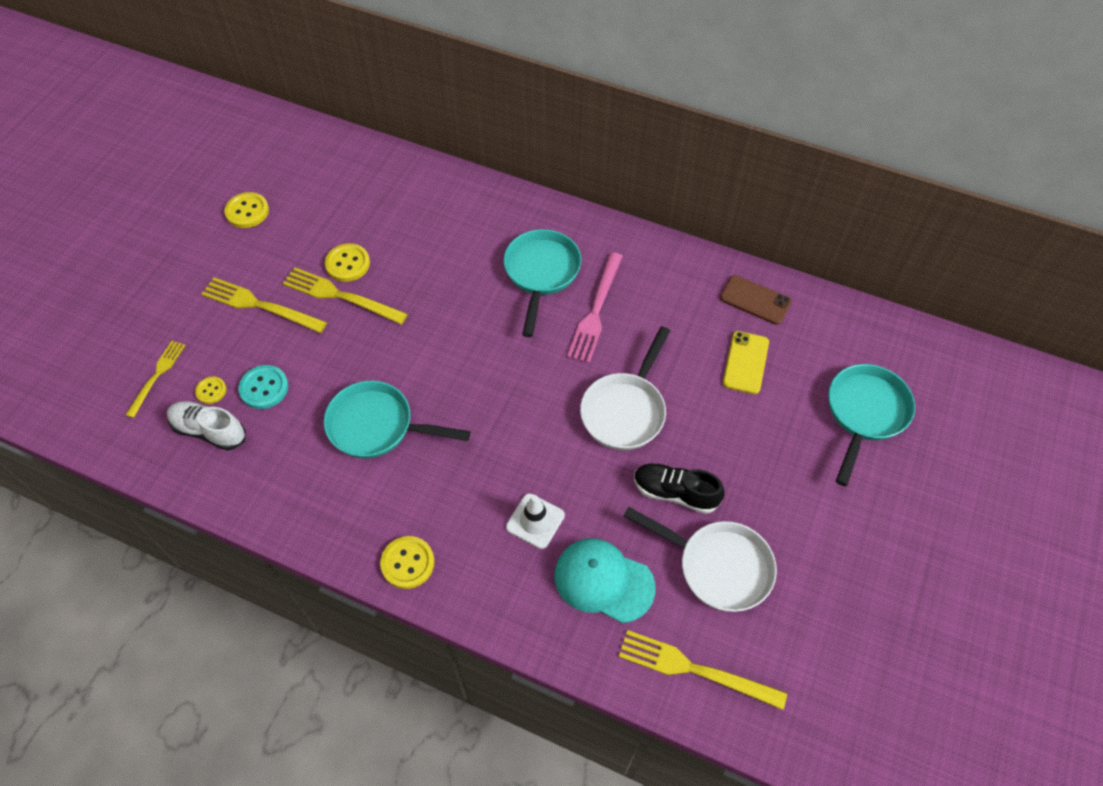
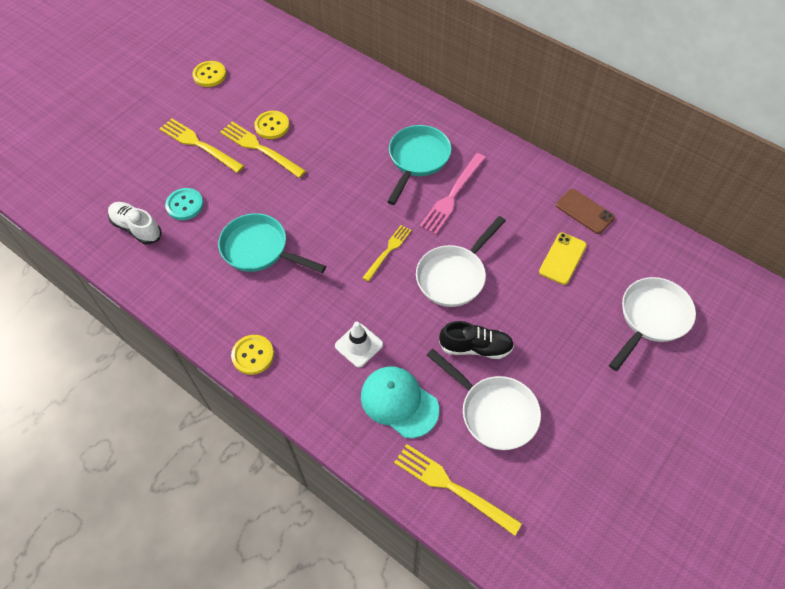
camera: 15 degrees right, 0 degrees up
(157, 376) = (111, 181): yellow fork -> yellow fork (388, 251)
(211, 391) = (146, 199): yellow button -> none
(675, 493) = (475, 347): black shoe -> black shoe turned 150 degrees clockwise
(864, 414) = (651, 318): turquoise pan -> white pan

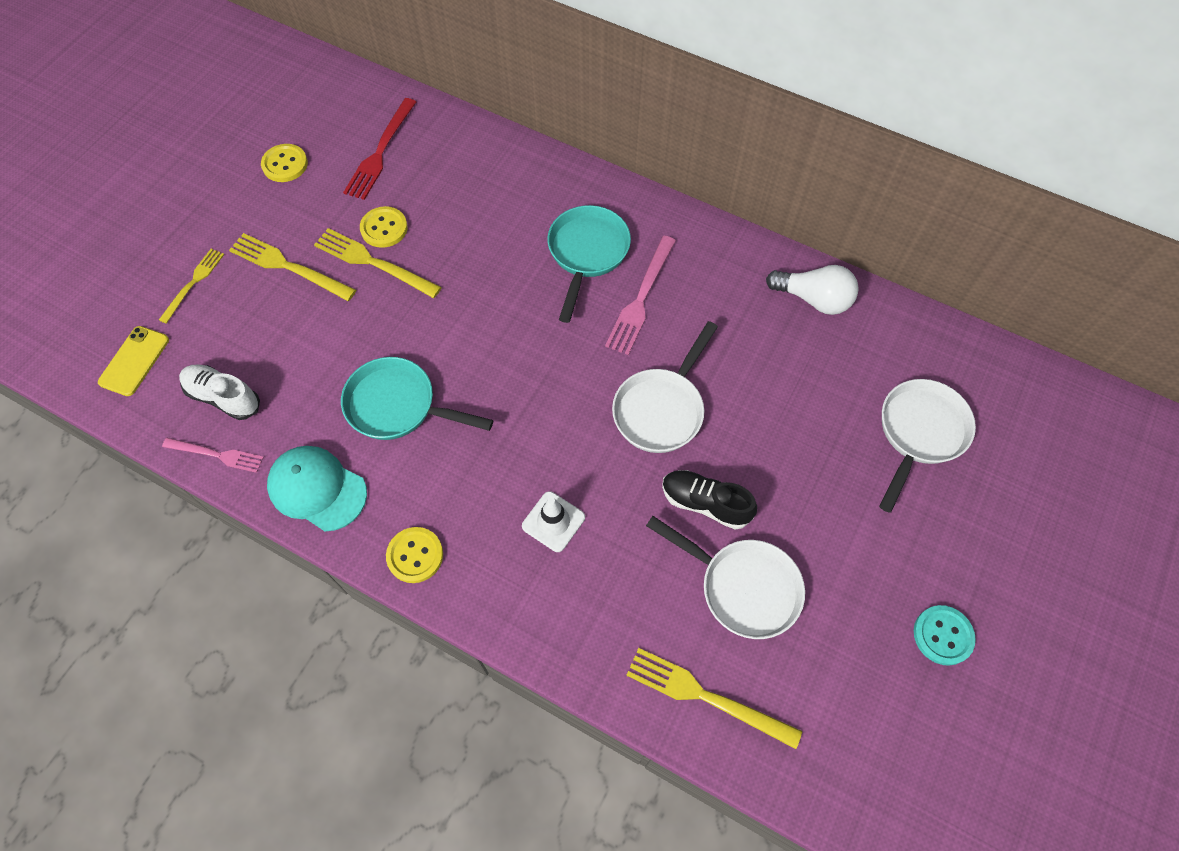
camera: 10 degrees left, 5 degrees up
(124, 267) = (216, 455): none -> pink fork
(185, 205) = (284, 356): turquoise button -> turquoise button (943, 635)
(279, 73) = (380, 152): none -> red fork
(388, 251) = (569, 386): yellow fork -> yellow fork (193, 283)
(399, 402) = (619, 592): turquoise cap -> turquoise cap (317, 489)
(475, 347) = (705, 503): black shoe -> black shoe turned 150 degrees counterclockwise
(562, 258) = (796, 367): yellow phone -> yellow phone (134, 361)
(584, 211) = (813, 299): brown phone -> white light bulb

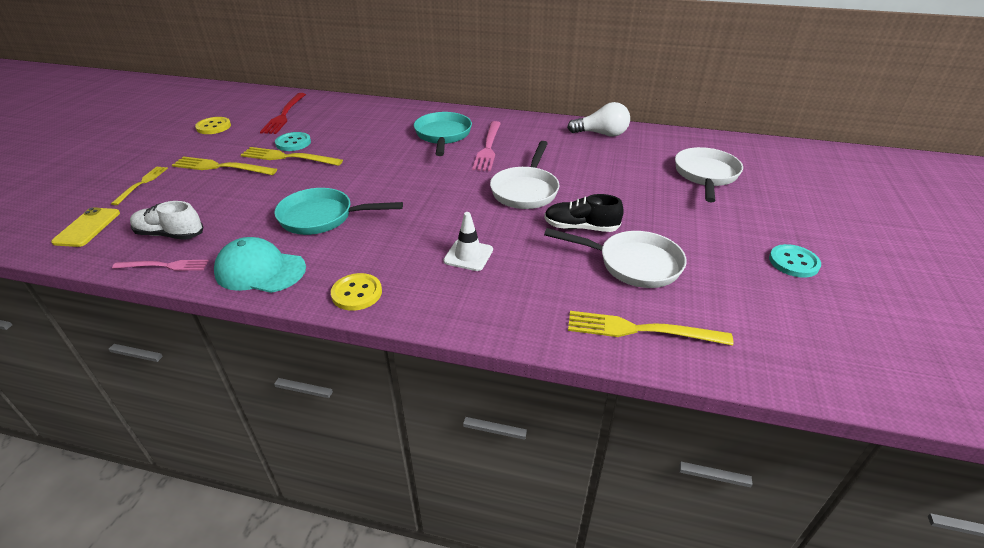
camera: 15 degrees left, 25 degrees down
(384, 228) = (293, 143): yellow button -> turquoise button

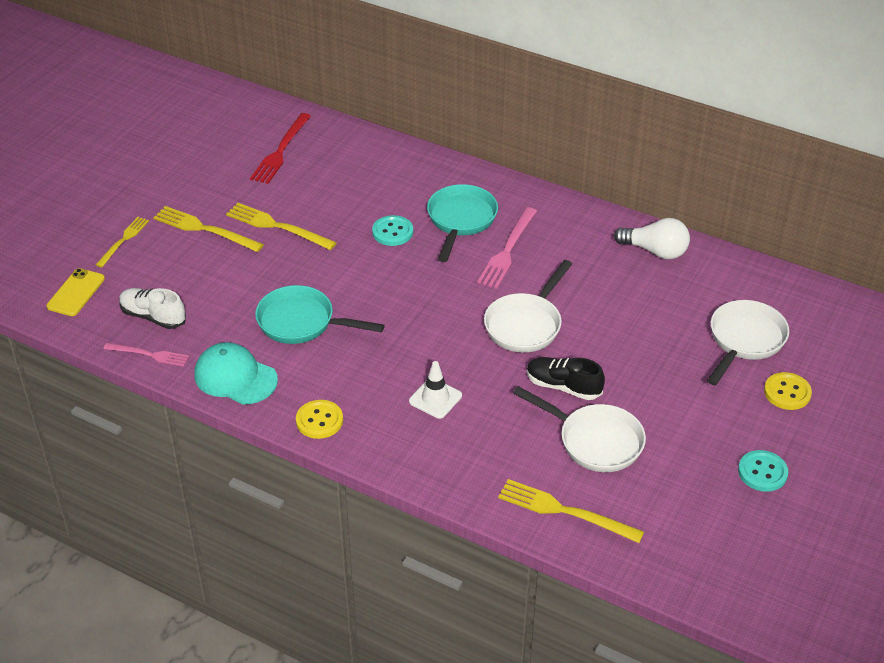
camera: 15 degrees right, 5 degrees up
(213, 127) = (198, 159): yellow button -> yellow button (787, 392)
(293, 143) = (285, 203): turquoise button -> turquoise button (392, 232)

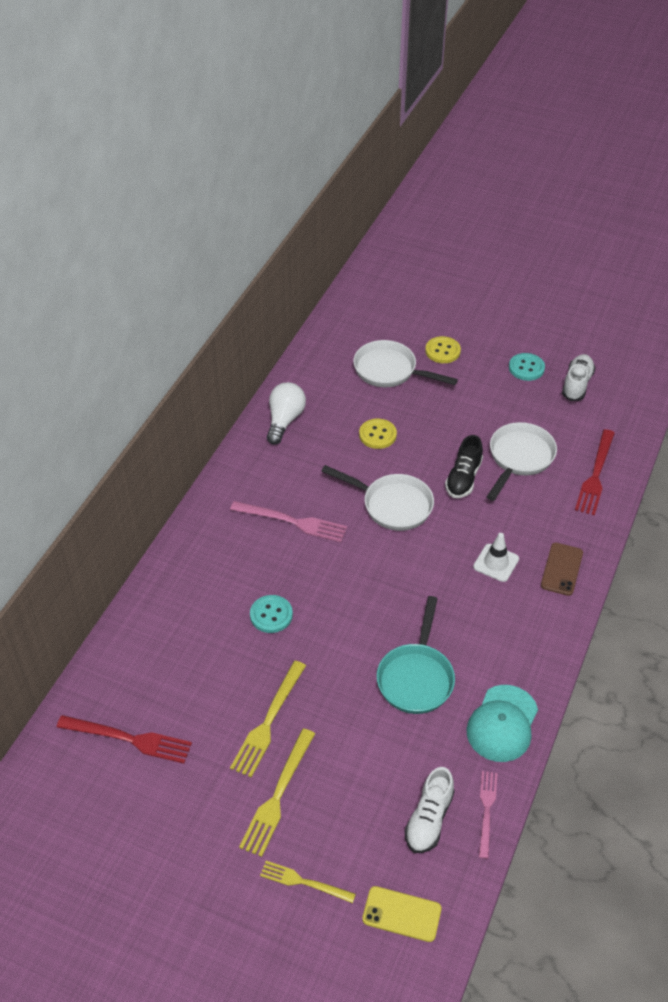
camera: 95 degrees left, 5 degrees up
(319, 420) = (542, 646): yellow button -> yellow button (377, 435)
(419, 453) = (561, 569): none -> brown phone
(460, 220) = (249, 560): turquoise pan -> none
(565, 511) = (595, 475): yellow fork -> red fork
(734, 521) = (577, 384): none -> white shoe

